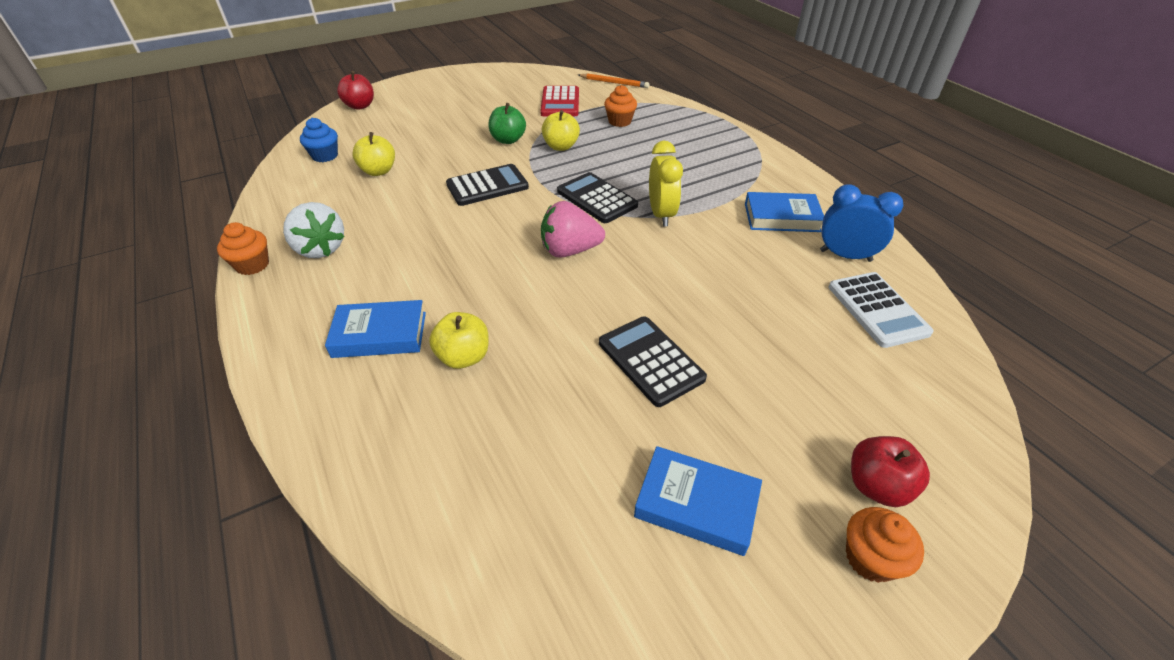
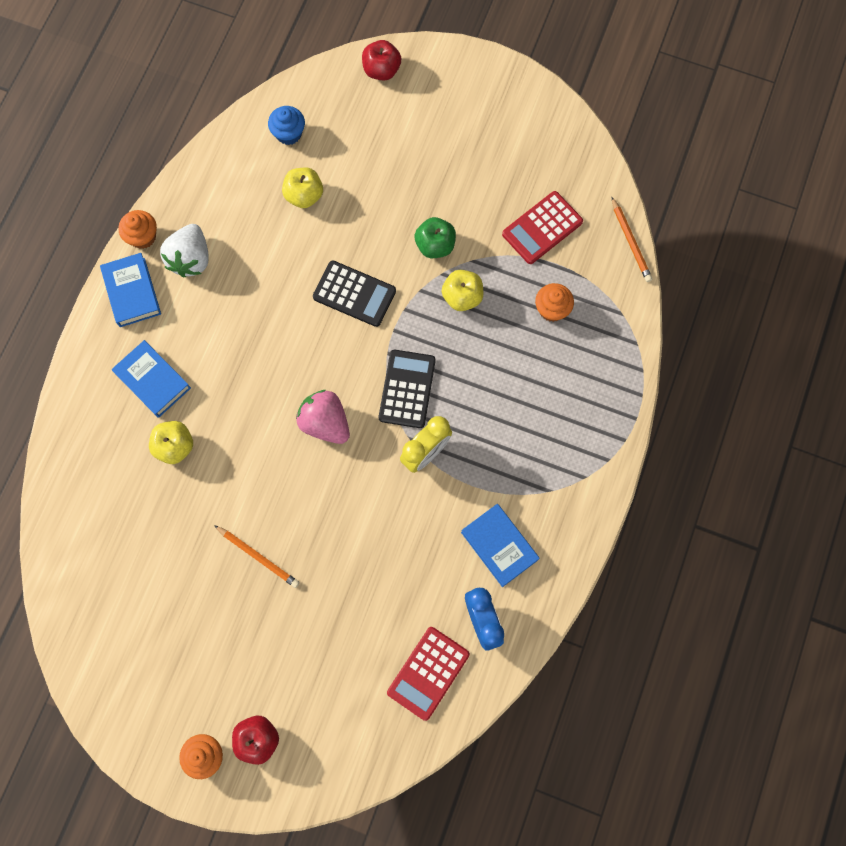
camera: 50 degrees right, 30 degrees up
(650, 361) = (258, 557): black calculator -> orange pencil
(696, 504) = (173, 651): blue book -> blue book (132, 292)
(877, 310) = (428, 673): white calculator -> red calculator

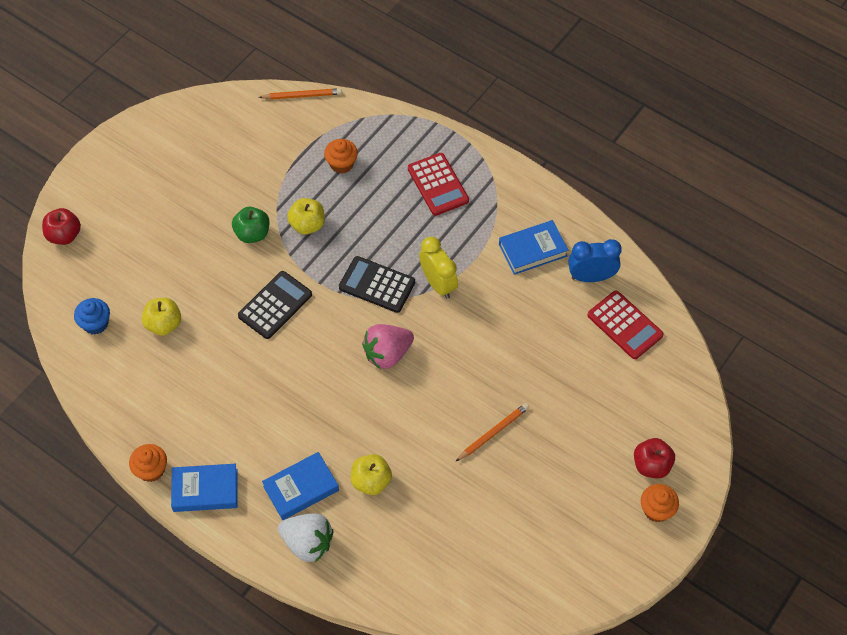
camera: 75 degrees left, 15 degrees down
(191, 259) = (190, 432): white strawberry -> white strawberry (307, 543)
(542, 228) = (266, 153): red calculator -> red calculator (438, 185)

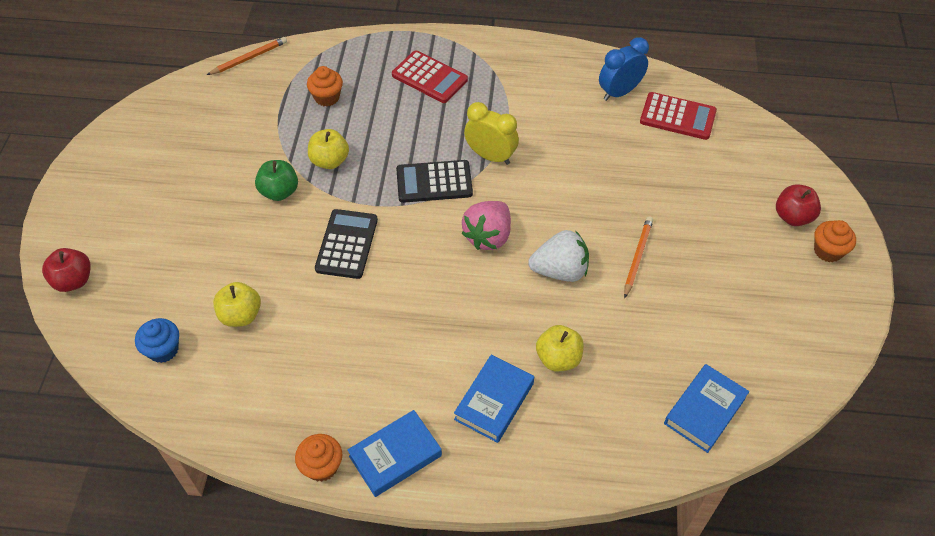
camera: 30 degrees left, 5 degrees down
(307, 543) = (539, 451): white strawberry -> white strawberry (560, 270)
(532, 250) = (553, 93): blue book -> blue book (704, 410)

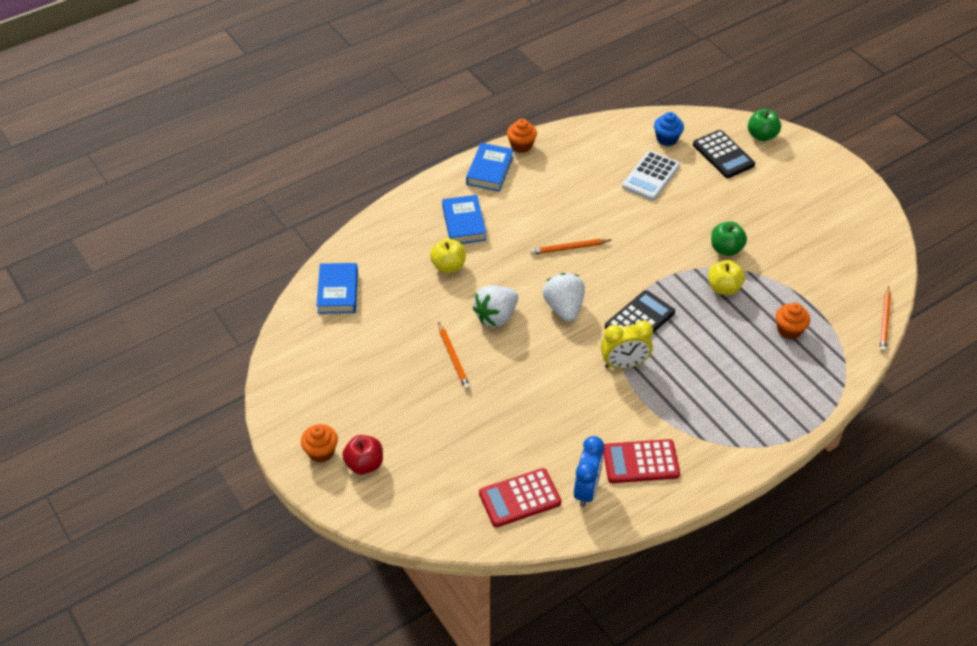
camera: 140 degrees right, 5 degrees down
(73, 280) = (762, 135): red apple -> green apple
(241, 315) = (651, 176): yellow apple -> white calculator
(346, 244) = (644, 247): black calculator -> black calculator (723, 155)
(417, 293) = (568, 248): none -> orange pencil
(429, 77) = (742, 398): red calculator -> red calculator (640, 462)
(488, 236) = (564, 308): pink strawberry -> white strawberry

